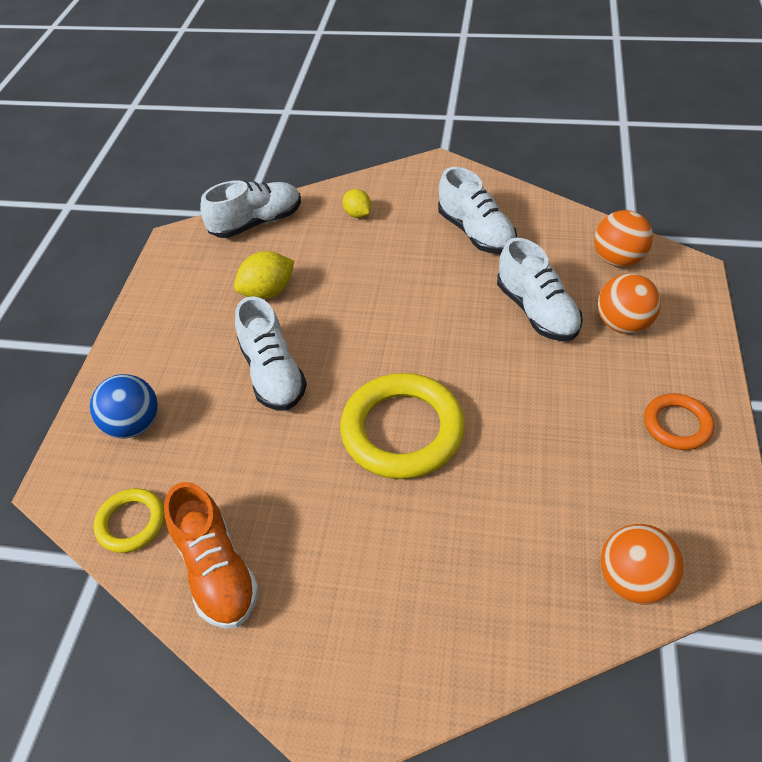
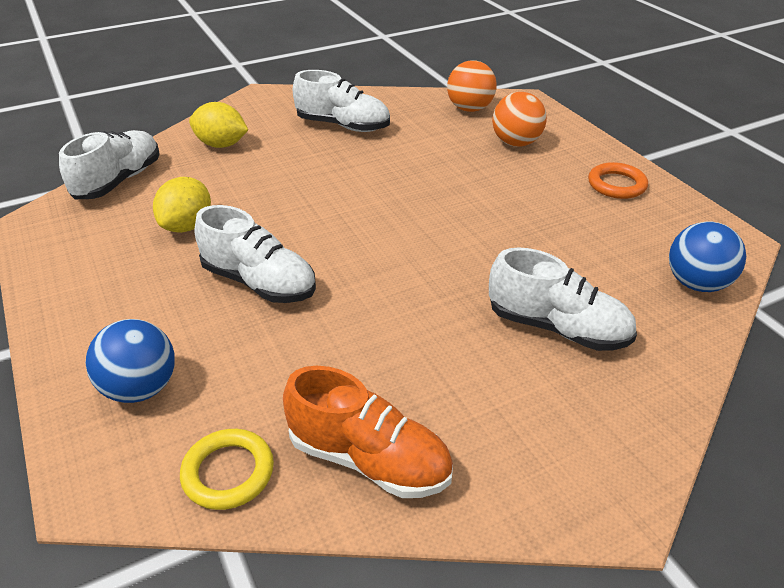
camera: 40 degrees left, 10 degrees down
(358, 214) = (221, 145): yellow lemon -> yellow lemon, size x1.55
(402, 430) = (427, 271): yellow ring -> none
(536, 311) = (446, 157): white shoe -> white shoe (557, 328)
(633, 580) = (696, 283): orange ball -> blue ball

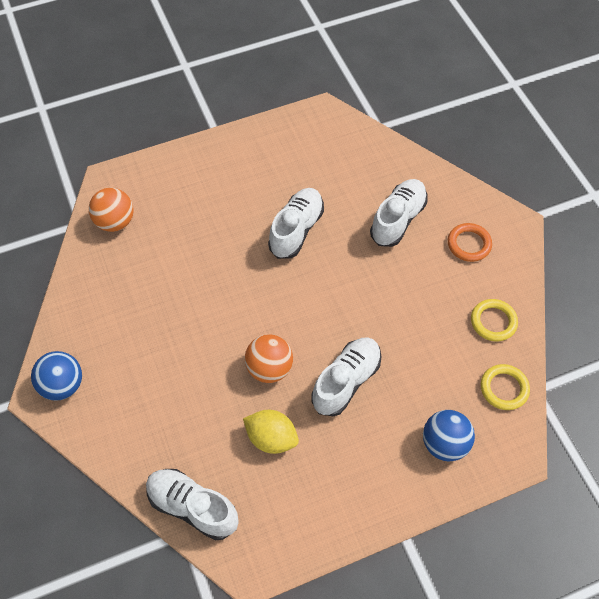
camera: 85 degrees left, 20 degrees up
(221, 145) = (141, 424): yellow lemon -> none
(343, 126) = (125, 322): white shoe -> white shoe (296, 230)
(369, 459) = (493, 322): orange shoe -> yellow ring
(516, 143) = (181, 200): orange ball -> orange ball (269, 368)
(616, 185) = (252, 152): orange ring -> orange ring (469, 244)
(696, 283) = (362, 144): blue ball -> blue ball (62, 385)

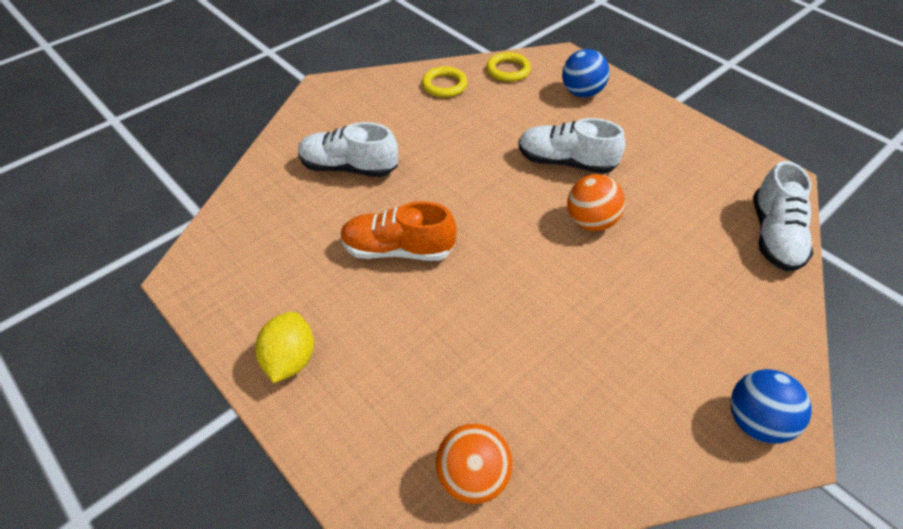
camera: 110 degrees left, 10 degrees down
(271, 438) = (662, 199): yellow lemon -> yellow lemon (290, 360)
(296, 230) = (398, 250): white shoe -> orange shoe
(469, 244) = (361, 113): orange ring -> none

